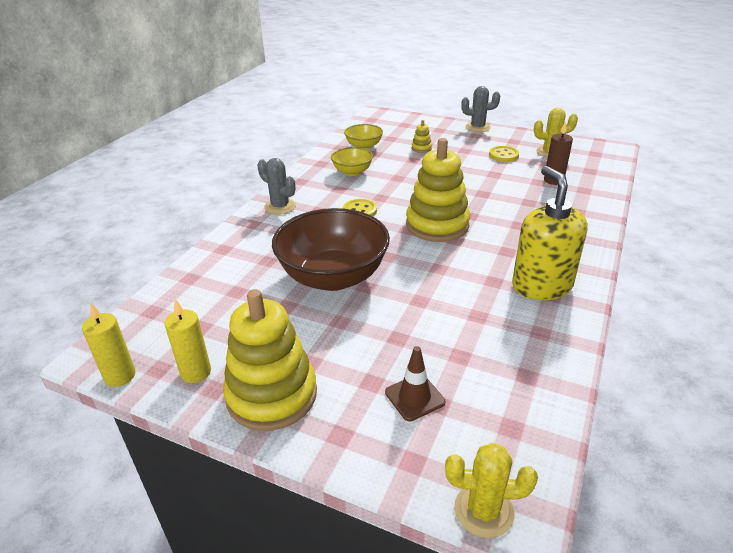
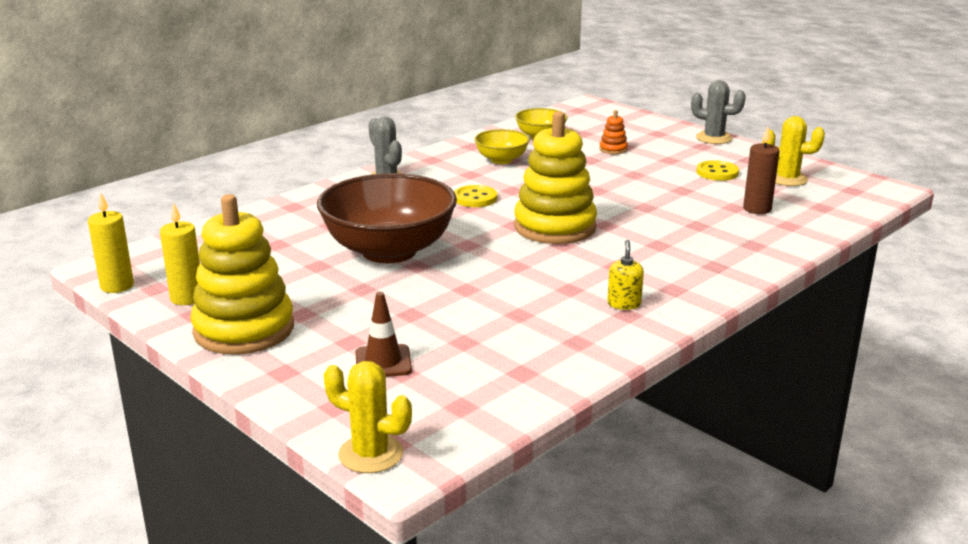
camera: 20 degrees right, 10 degrees down
(421, 148) = (613, 149): yellow stacking toy -> orange stacking toy
(541, 286) = (624, 304): yellow soap dispenser -> yellow soap dispenser, size x0.42

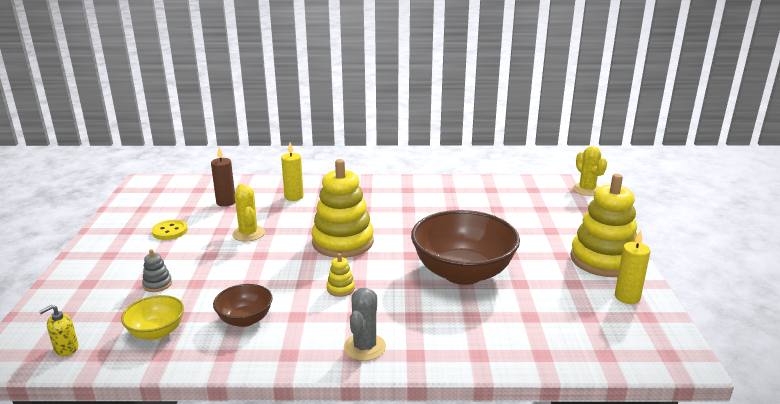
camera: 135 degrees left, 0 degrees up
(117, 286) = (676, 332): yellow candle -> yellow candle (294, 197)
(383, 362) = (545, 215): brown traffic cone -> none
(475, 198) = (340, 288): yellow button -> yellow stacking toy
(501, 160) = (245, 319): yellow bowl -> brown bowl
(613, 149) = (157, 284): orange stacking toy -> grey stacking toy
(624, 304) = (399, 193): yellow soap dispenser -> yellow soap dispenser (66, 348)
(714, 138) = (80, 257): grey cactus -> none
(787, 179) = (157, 209): yellow cactus -> yellow cactus (248, 233)

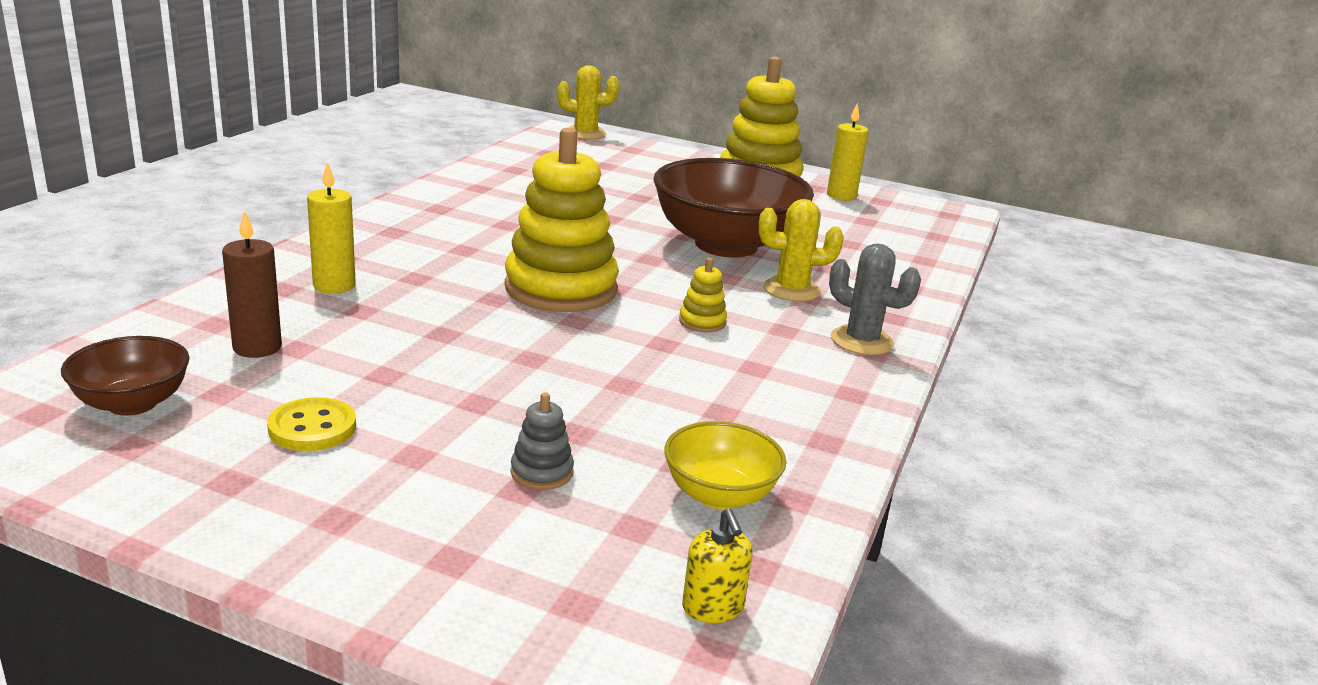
camera: 70 degrees left, 0 degrees up
(245, 319) = (736, 408): brown bowl -> brown bowl (132, 403)
(248, 233) = (434, 352): yellow cactus -> yellow cactus (791, 290)

